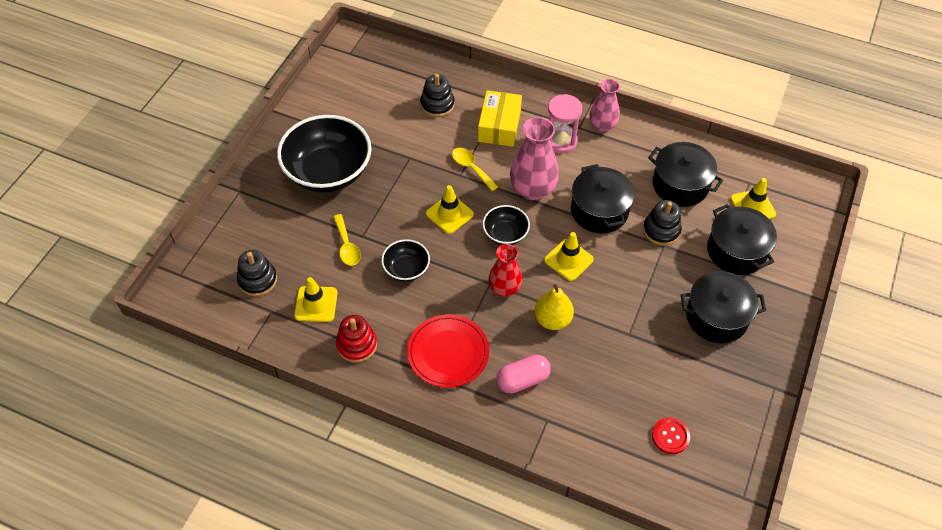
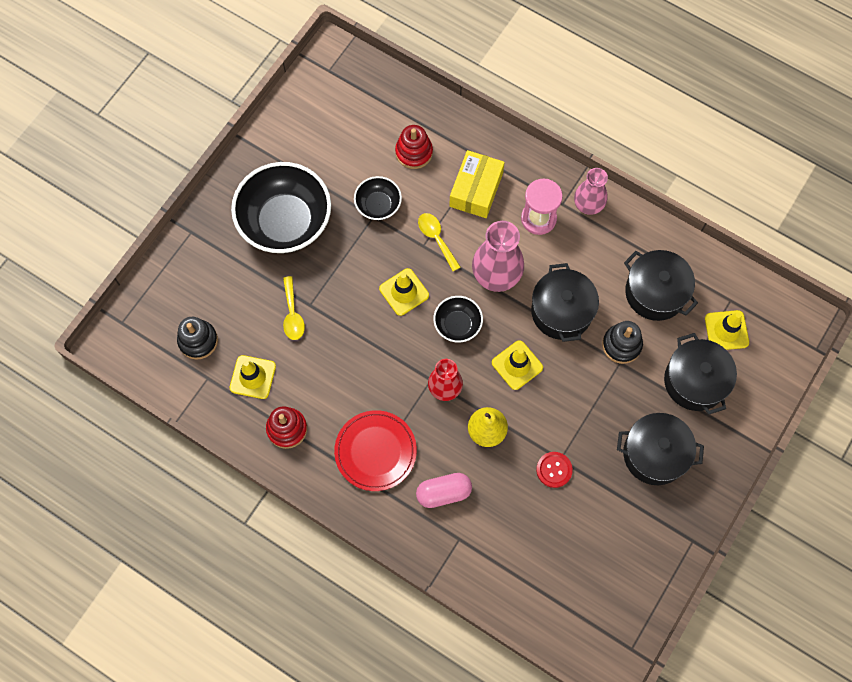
camera: 10 degrees right, 15 degrees up
(406, 269) = (349, 350): black bowl -> black bowl (378, 205)
(437, 104) = (414, 152): black stacking toy -> red stacking toy
(670, 436) = (576, 575): red button -> red button (554, 470)

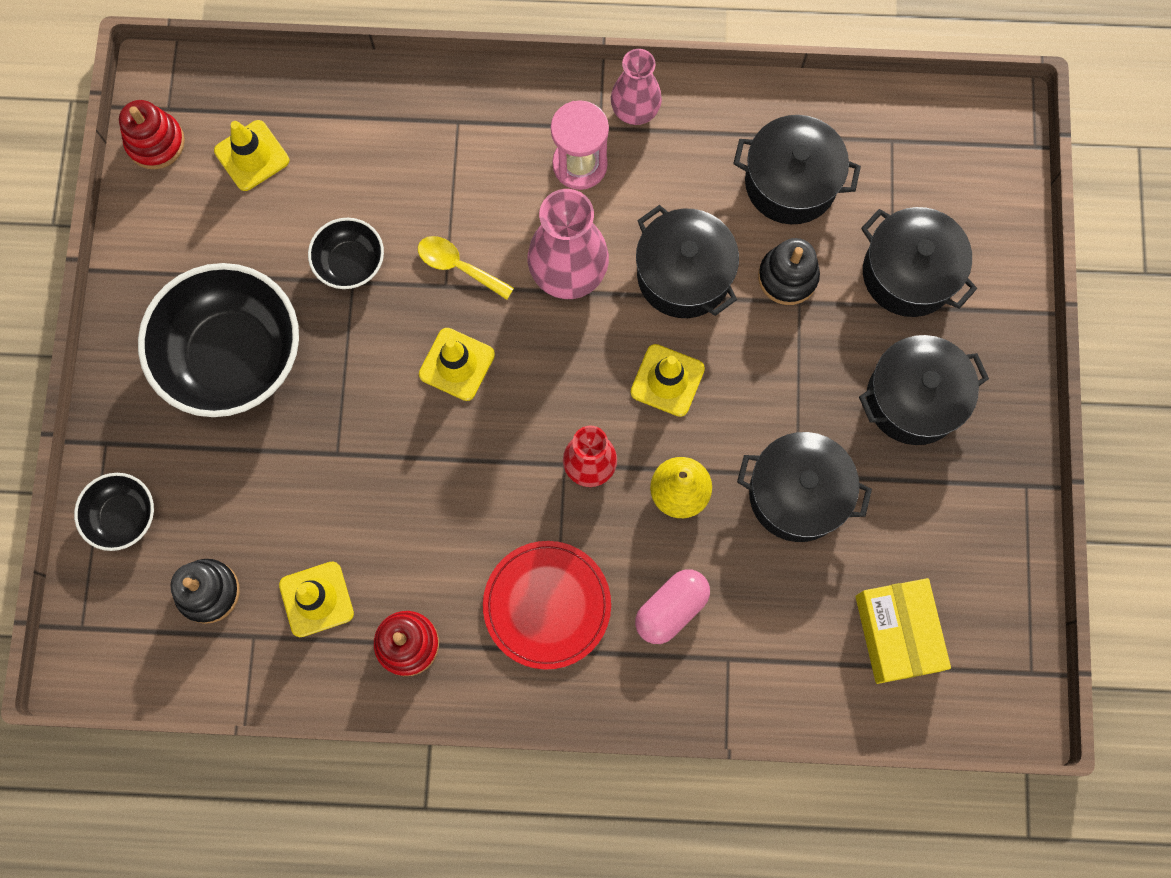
camera: 30 degrees left, 5 degrees up
(292, 314) = (320, 480): yellow spoon -> none
(414, 152) = (356, 162): red stacking toy -> red stacking toy (155, 143)
(457, 325) = (556, 369): black bowl -> black bowl (123, 516)
(476, 190) = (472, 169): yellow box -> yellow box (897, 633)
(554, 470) = (797, 494): red button -> black pot
(726, 330) = (909, 184): yellow traffic cone -> yellow traffic cone (252, 156)

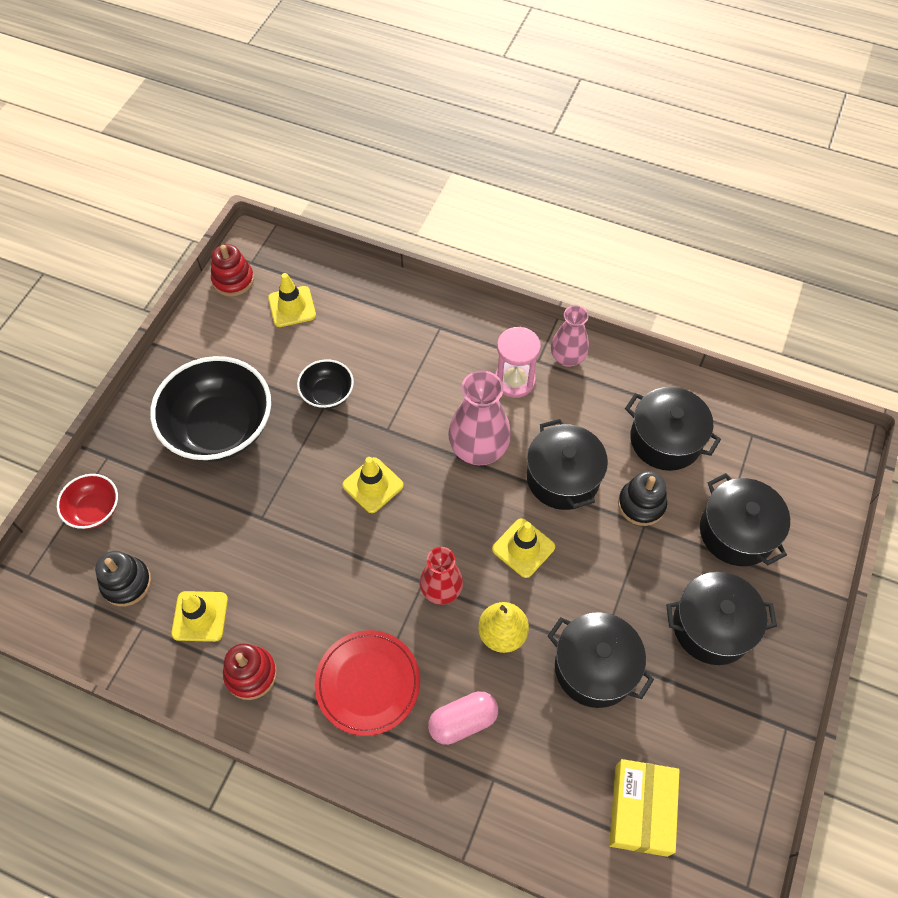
camera: 20 degrees right, 15 degrees down
(123, 516) = (94, 510): black bowl -> red bowl
(458, 266) = (401, 420): yellow spoon -> none

